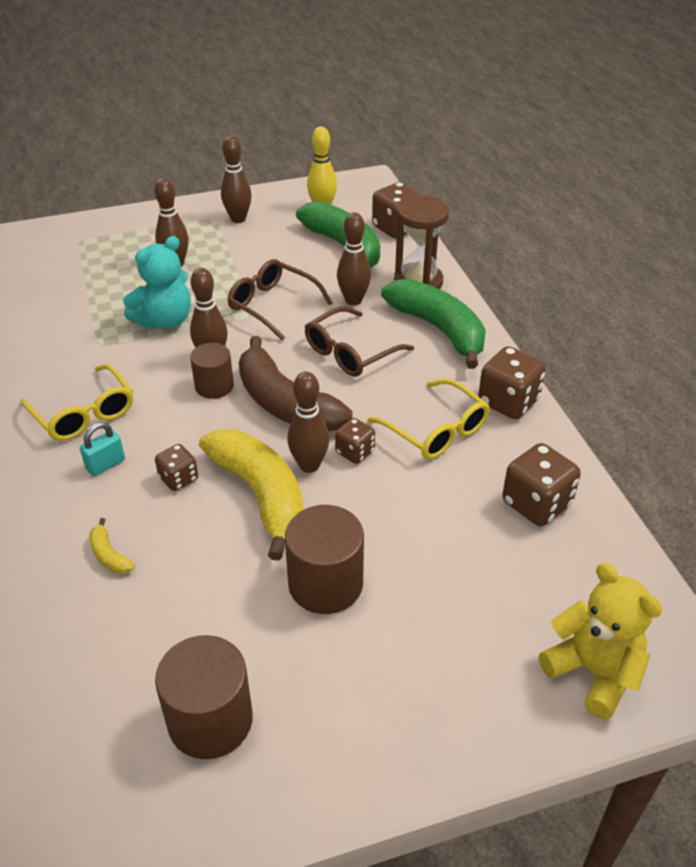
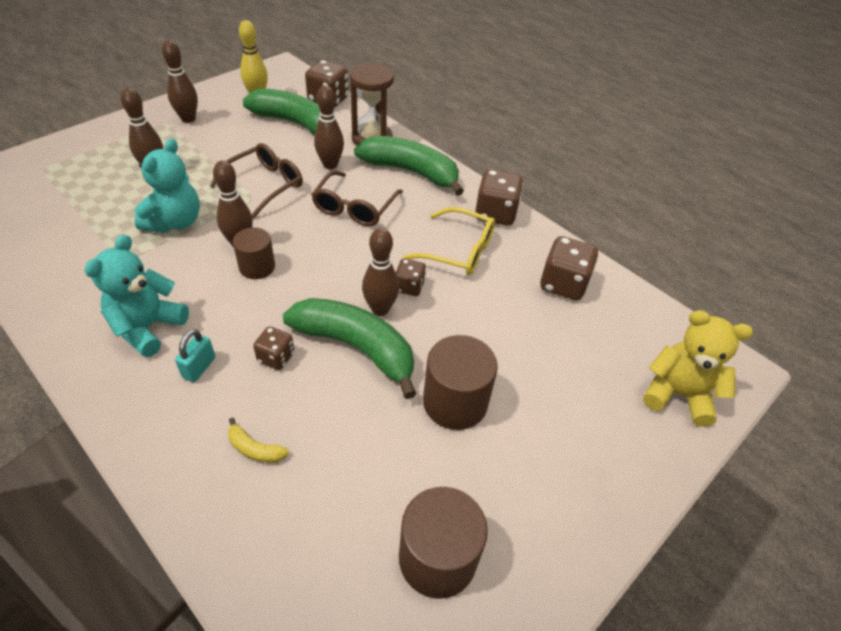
camera: 30 degrees left, 5 degrees up
(84, 414) = (148, 327): yellow glasses -> turquoise teddy bear
(260, 495) = (356, 347): yellow banana -> green banana
(272, 305) = (265, 185): brown glasses -> brown glasses turned 120 degrees clockwise
(285, 404) = (328, 264): brown banana -> none

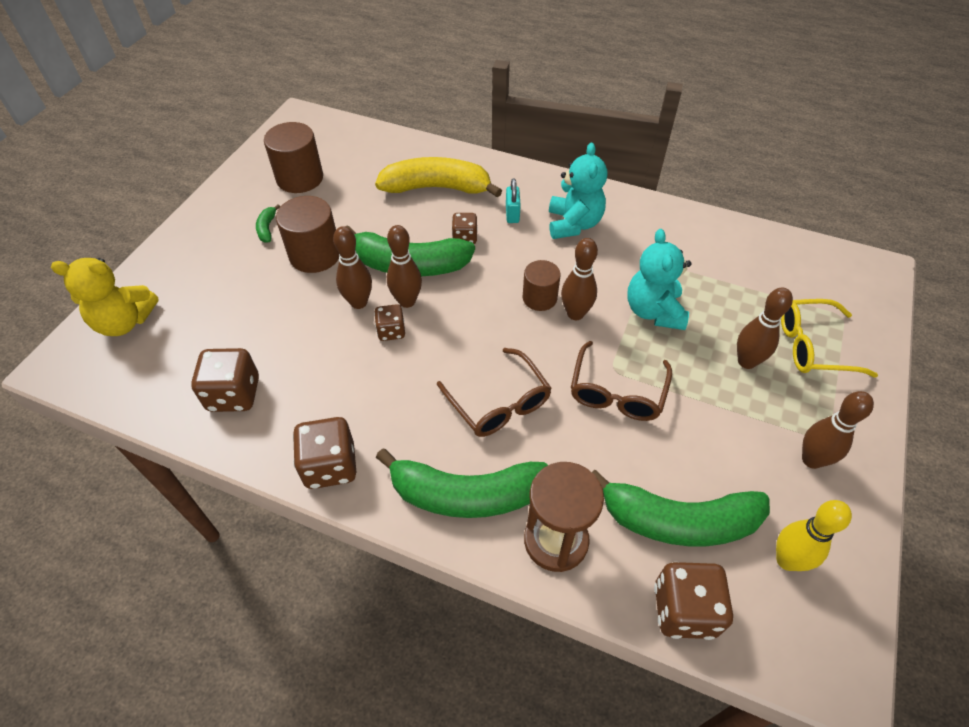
camera: 160 degrees right, 5 degrees up
(255, 449) = (437, 188): yellow banana -> yellow banana, size x2.47
(330, 165) = (572, 459): brown bowling pin -> brown bowling pin (359, 302)
(354, 207) = (499, 403): brown glasses -> brown glasses turned 150 degrees clockwise
(459, 251) = (357, 392): yellow glasses -> yellow glasses (813, 346)
(505, 469) = (267, 228): none -> green banana

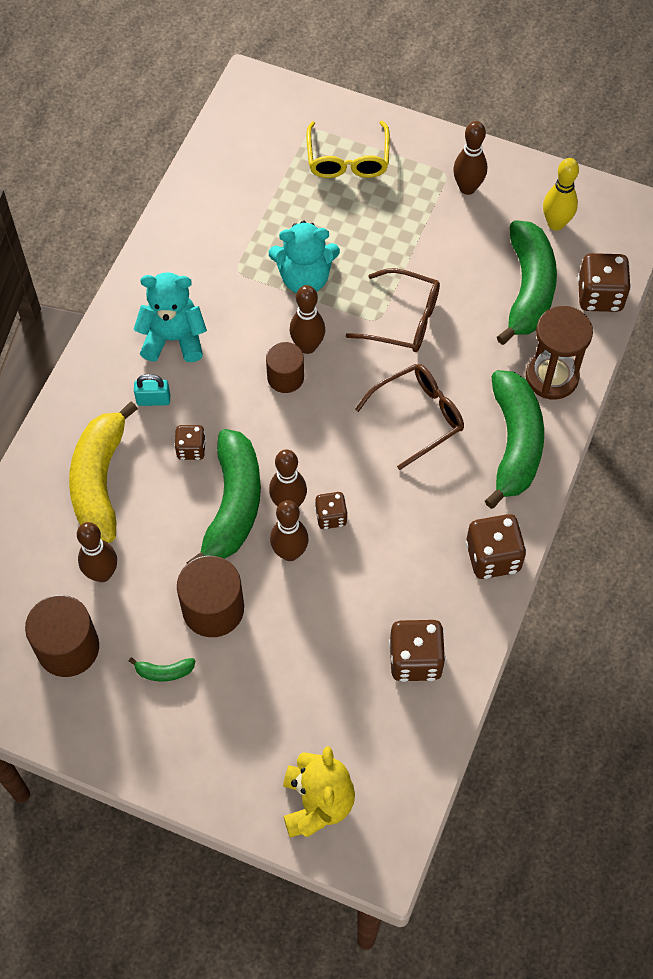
camera: 90 degrees left, 10 degrees up
(746, 361) = (366, 213): brown bowling pin -> brown bowling pin (102, 573)

